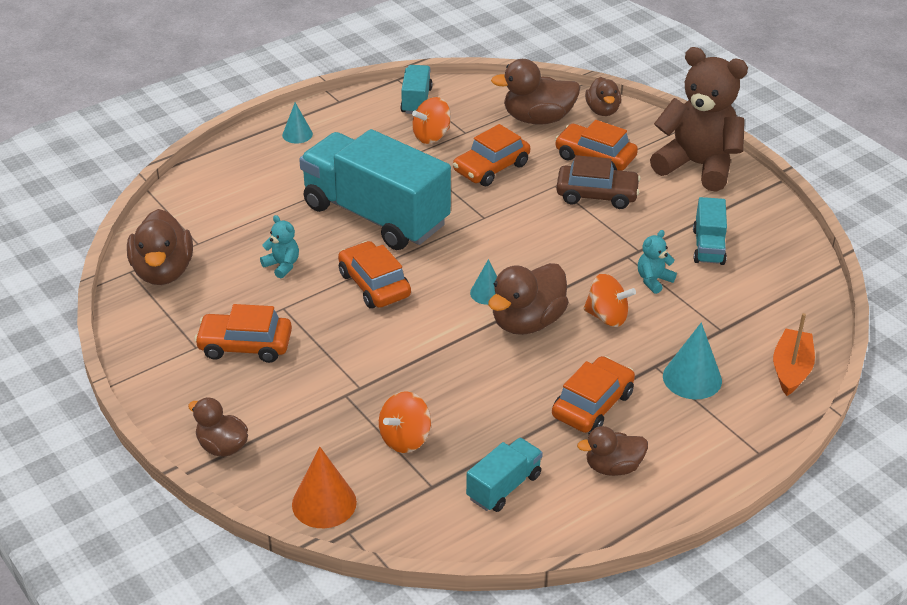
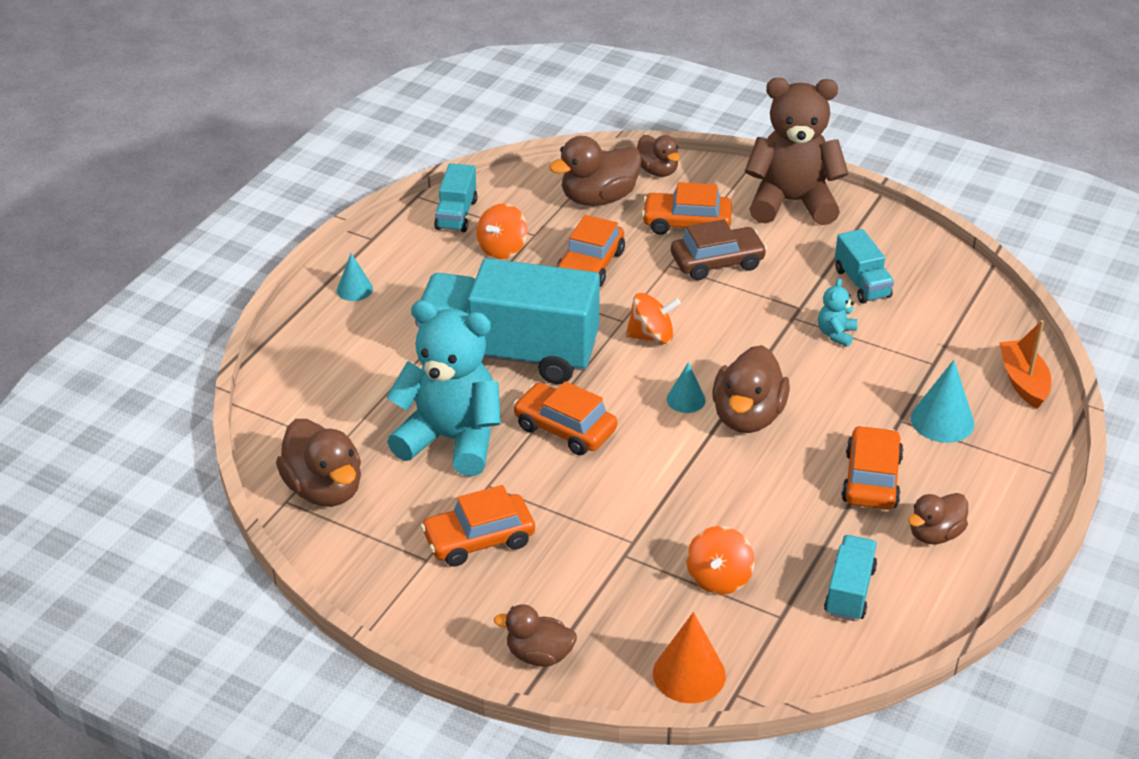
camera: 25 degrees left, 0 degrees up
(282, 265) = (451, 439): turquoise teddy bear -> turquoise teddy bear, size x2.45
(416, 101) = (456, 214): turquoise truck -> turquoise truck turned 150 degrees counterclockwise
(607, 317) = (819, 386): orange spinning top -> orange spinning top (651, 336)

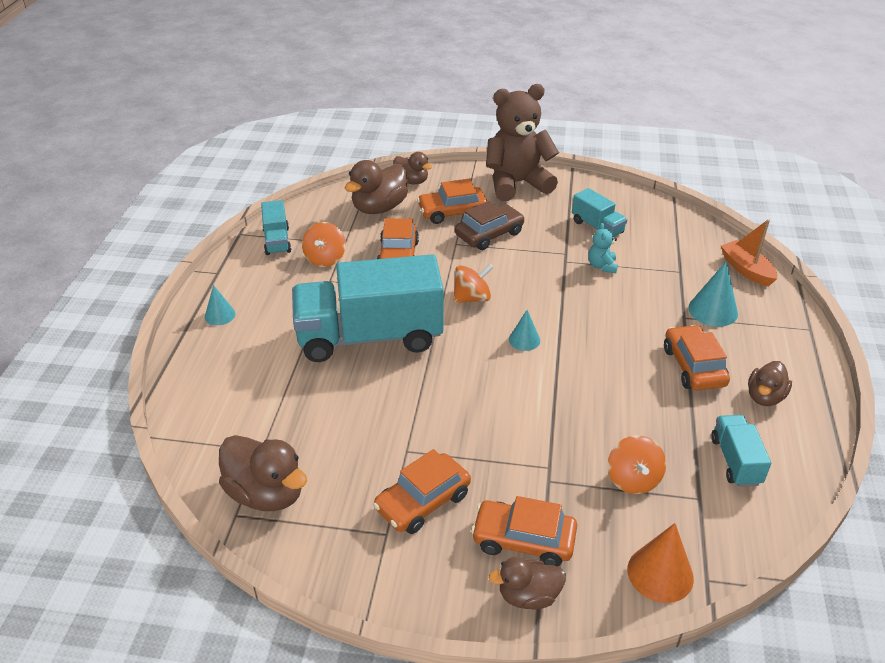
camera: 20 degrees left, 0 degrees up
(451, 439) = (357, 419): turquoise teddy bear -> none
(565, 428) = (444, 386): orange car -> orange car (523, 540)
(747, 417) = (577, 341): brown duck -> none

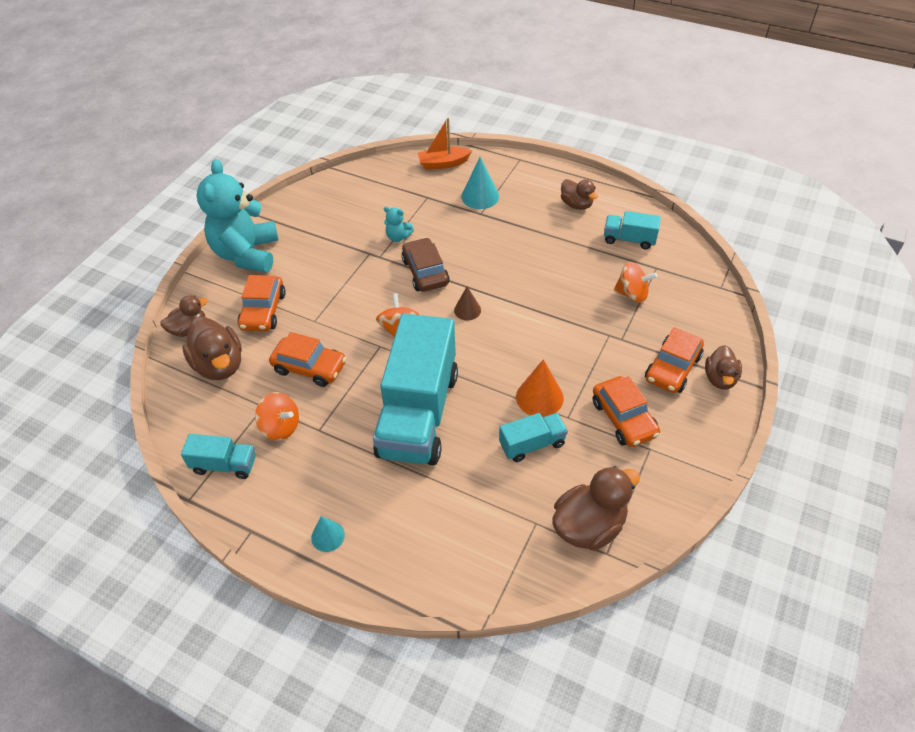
camera: 70 degrees left, 10 degrees up
(489, 234) = (314, 294): brown car -> brown car (425, 272)
(517, 183) = (247, 254): brown teddy bear -> turquoise teddy bear
(524, 340) = (467, 310): turquoise cone -> brown cone
(597, 227) = (345, 223): turquoise truck -> turquoise truck (532, 444)
(660, 573) = (712, 307): orange cone -> orange cone (539, 397)
(693, 367) = (535, 227): orange car -> none

